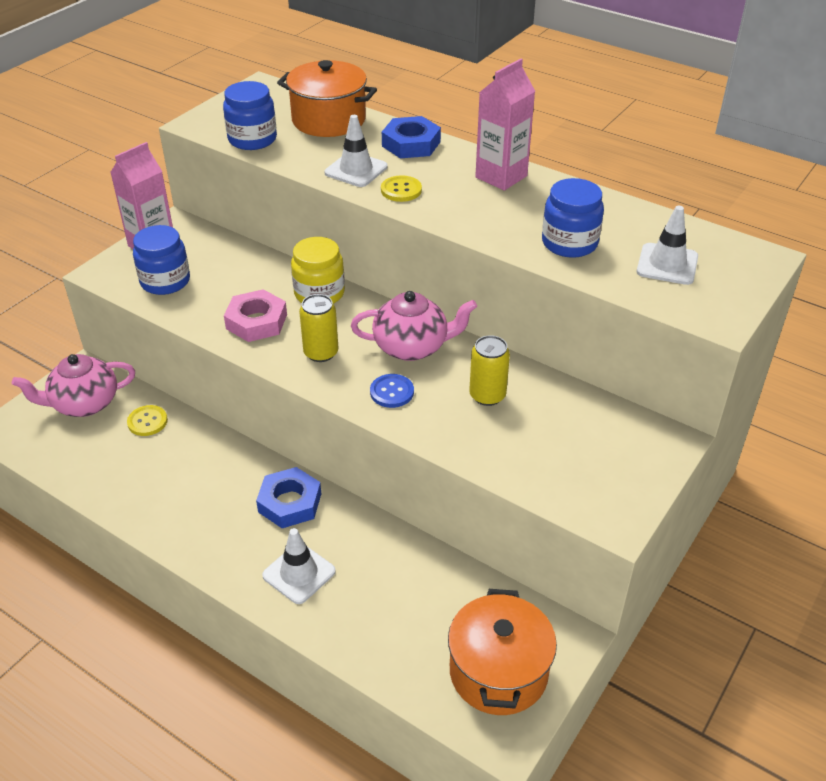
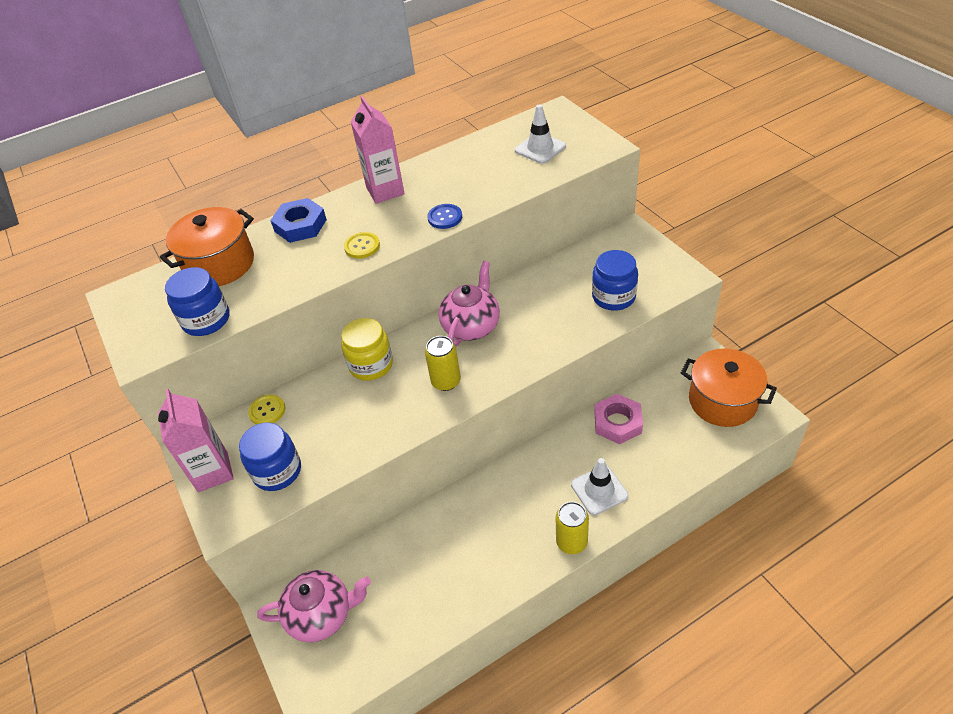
camera: 60 degrees left, 5 degrees up
(84, 404) = (321, 615): pink teapot -> pink teapot turned 105 degrees counterclockwise
(147, 422) = (377, 564): yellow button -> yellow button (267, 411)
(256, 321) = (380, 415): pink nut -> pink nut (617, 422)
(289, 503) = (526, 478): blue nut -> none
(356, 170) = (312, 265): white traffic cone -> none
(392, 392) = (515, 350): blue button -> blue button (445, 217)
(487, 395) = (546, 301): yellow can -> yellow can (571, 542)
(569, 243) = (489, 182): blue jar -> blue jar (613, 297)

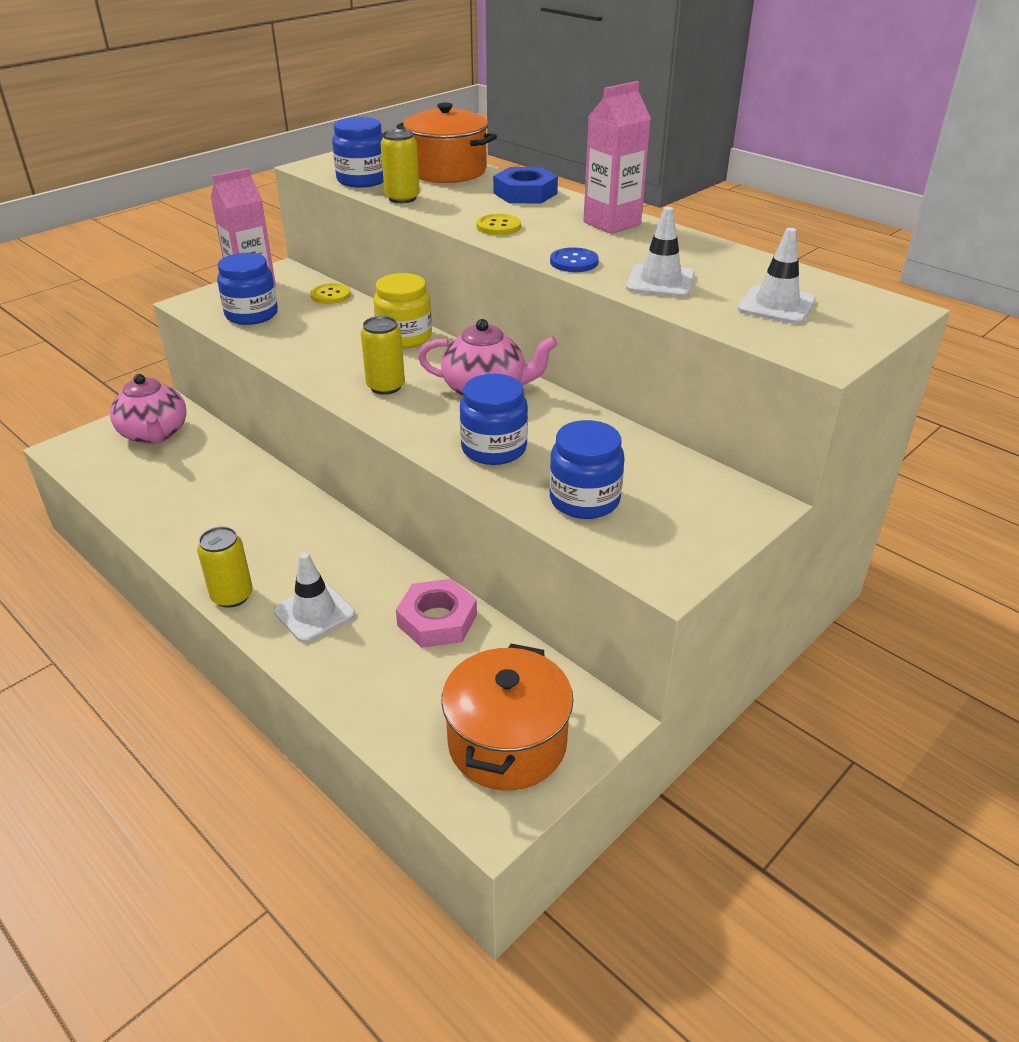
camera: 70 degrees right, 10 degrees down
(269, 296) = (402, 198): none -> yellow can
(491, 185) = (660, 282): none -> white traffic cone
(547, 330) = (494, 448): none -> blue jar

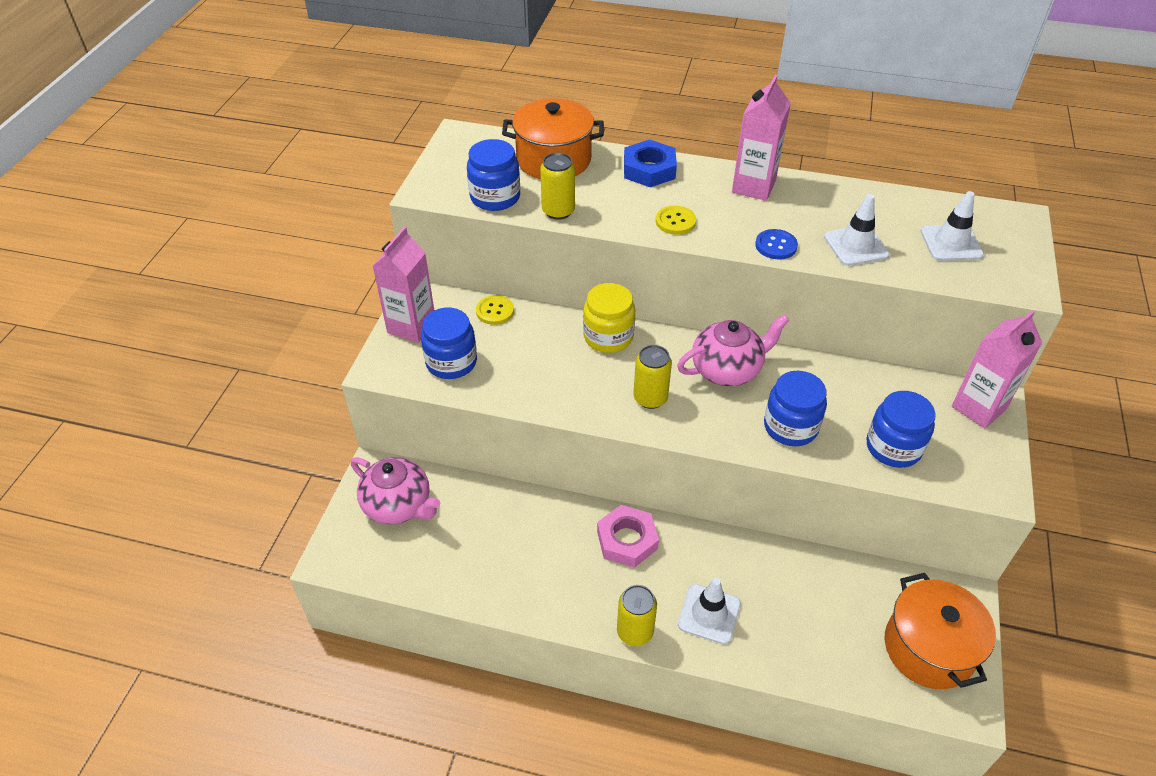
camera: 30 degrees left, 10 degrees up
(437, 620) = (797, 574): pink nut -> pink nut (627, 540)
(729, 504) = (978, 408): none -> pink carton

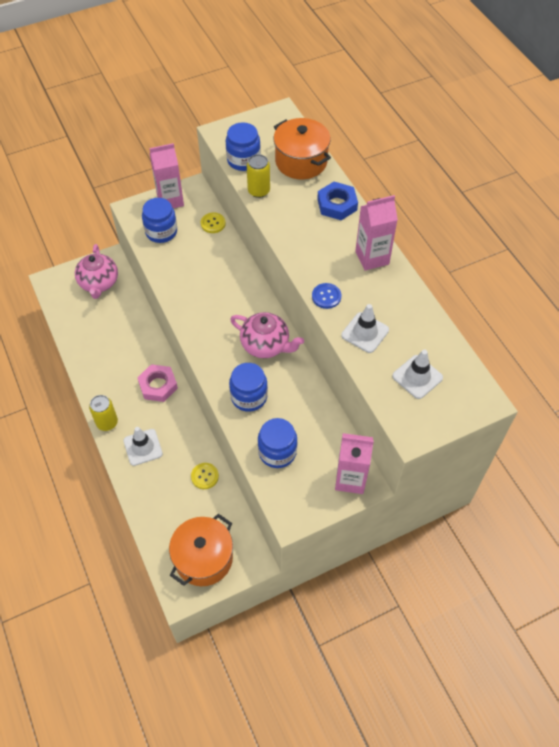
camera: 50 degrees right, 10 degrees up
(608, 337) = (240, 280): yellow jar -> none
(650, 398) = (212, 325): yellow can -> none
(675, 221) = (301, 242): yellow button -> yellow button (204, 476)

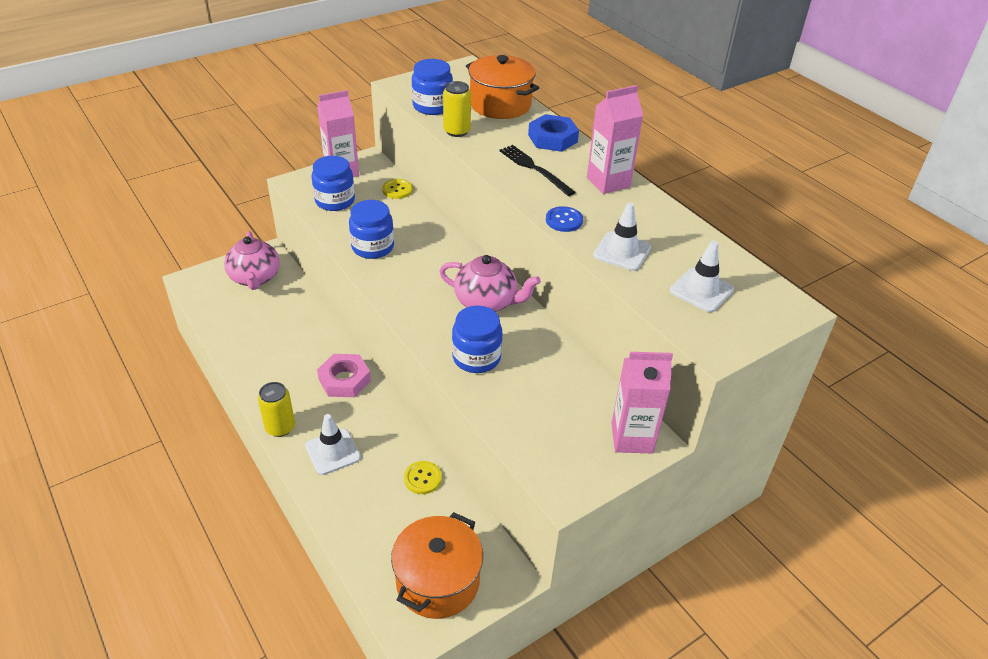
camera: 10 degrees left, 15 degrees down
(277, 452) = (527, 415): blue jar -> blue jar (372, 247)
(314, 238) = (534, 169): none -> black fork

